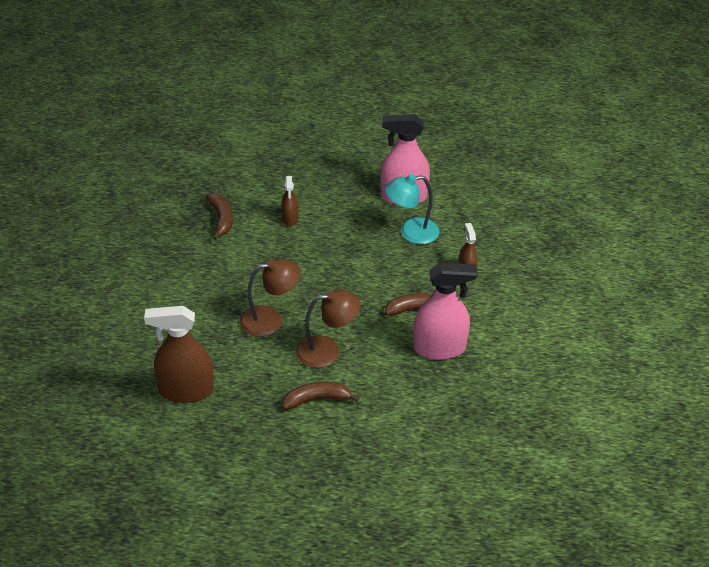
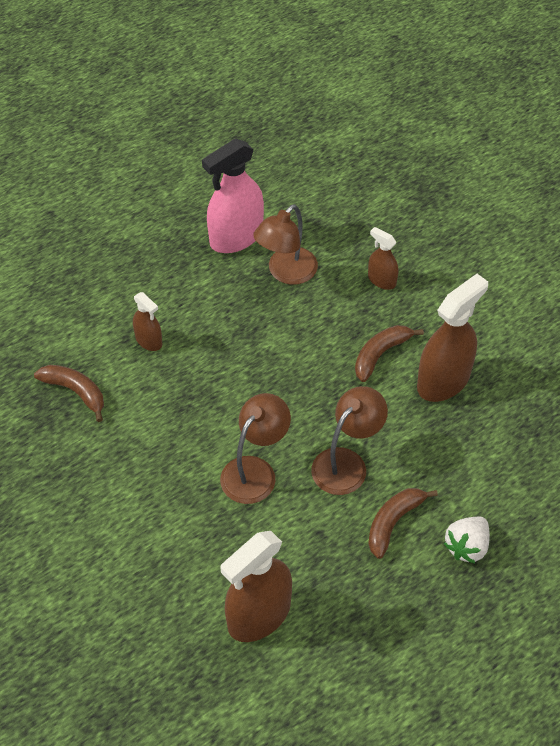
camera: 40 degrees left, 10 degrees up
(345, 442) = (467, 546): none -> white strawberry
(411, 232) = (286, 273): turquoise lamp -> brown lamp
(439, 348) = (443, 381): pink spray bottle -> brown spray bottle

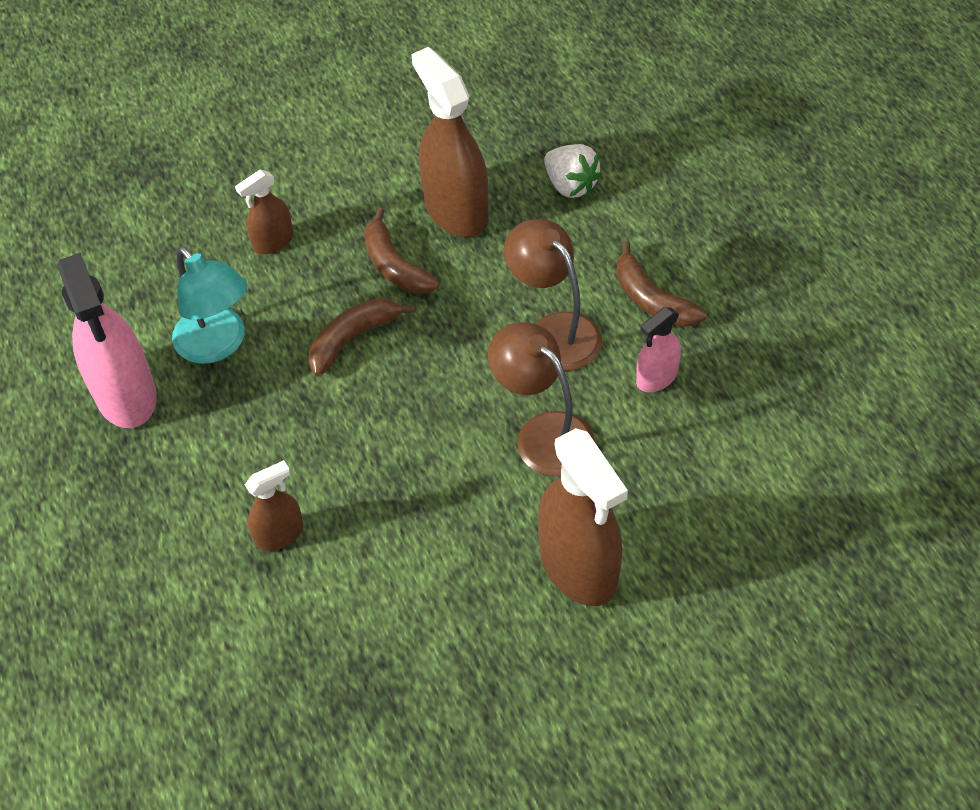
camera: 75 degrees left, 0 degrees up
(75, 392) = (344, 647): brown banana -> brown banana (353, 339)
(259, 615) = (762, 462): brown spray bottle -> brown spray bottle (578, 566)
(286, 273) = (218, 345): brown lamp -> turquoise lamp
(320, 535) = (656, 377): none -> pink spray bottle
(467, 546) = (698, 236): white strawberry -> white strawberry (570, 185)

